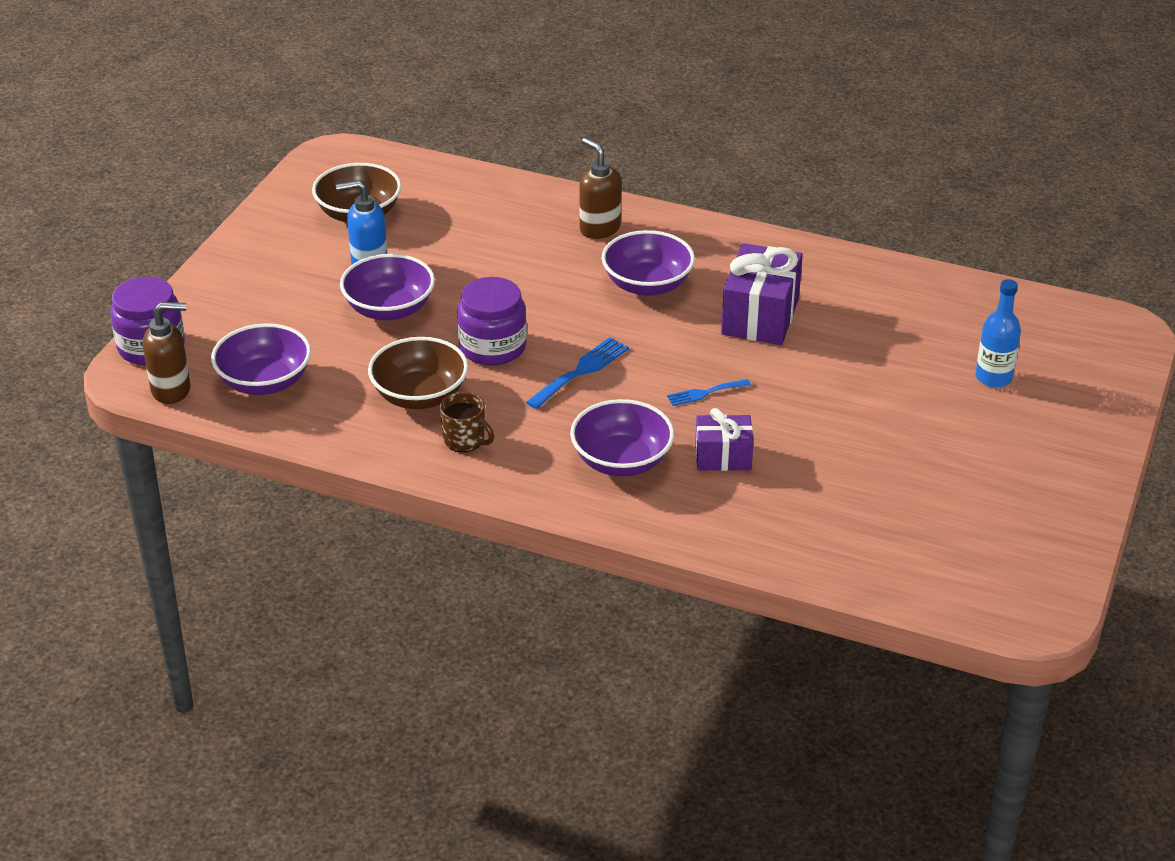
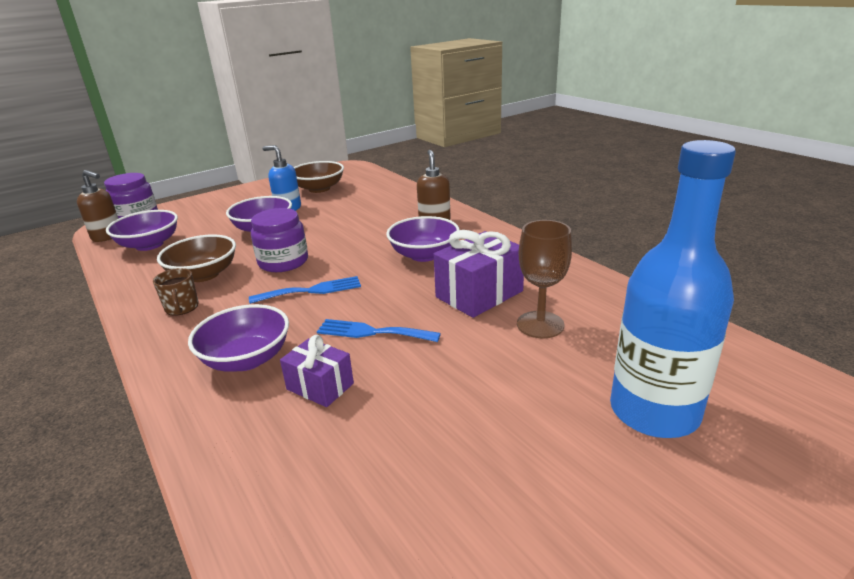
camera: 35 degrees right, 10 degrees down
(705, 393) = (372, 332): blue fork -> blue fork, size x1.59
(848, 331) = (540, 324): none -> brown goblet
(993, 377) = (654, 412): blue bottle -> blue bottle, size x1.99

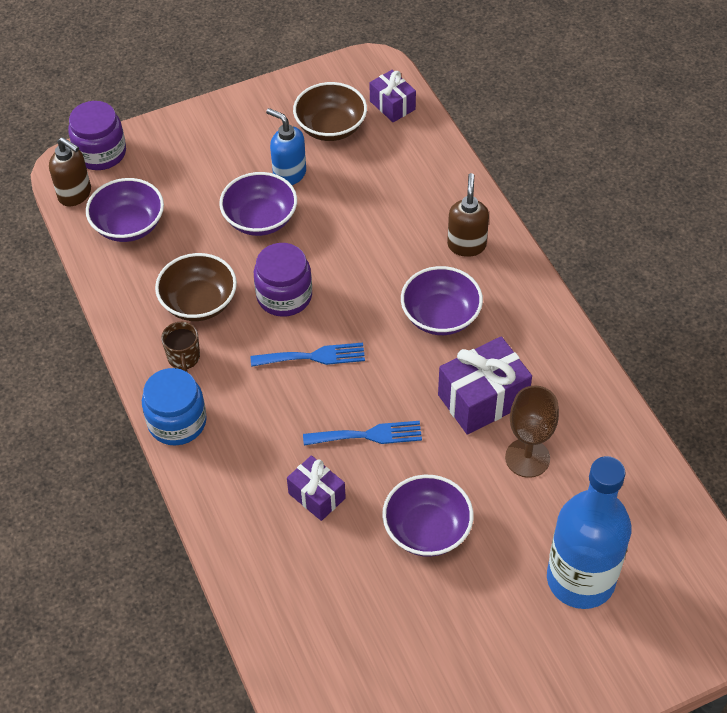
camera: 10 degrees right, 25 degrees up
(164, 351) = (177, 422): none -> blue jar
(246, 359) = (253, 448): purple bowl -> purple bowl (427, 529)
(363, 177) = (392, 105): none -> purple gift
(372, 332) = (368, 435): blue fork -> blue fork turned 150 degrees clockwise

